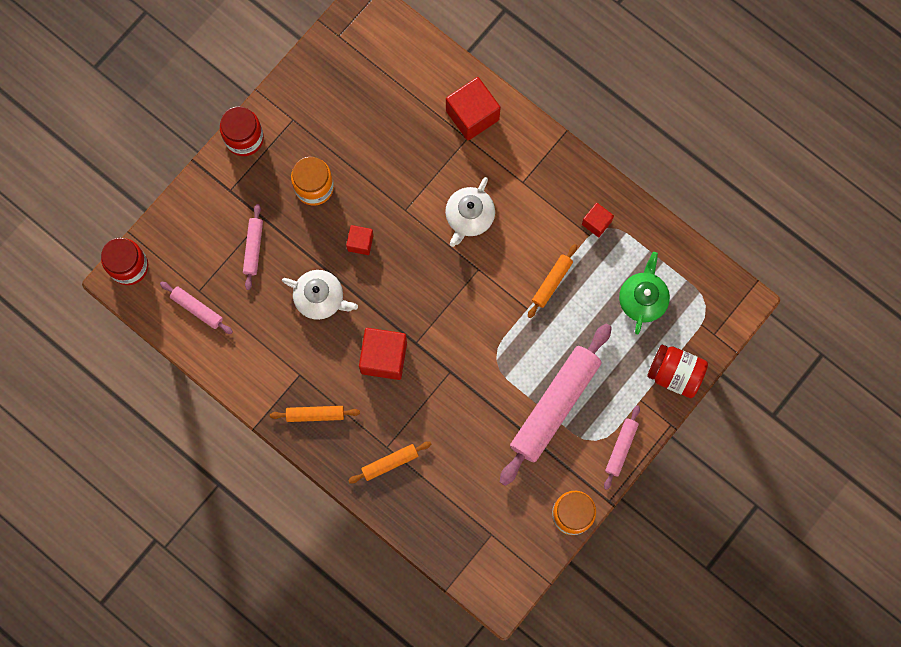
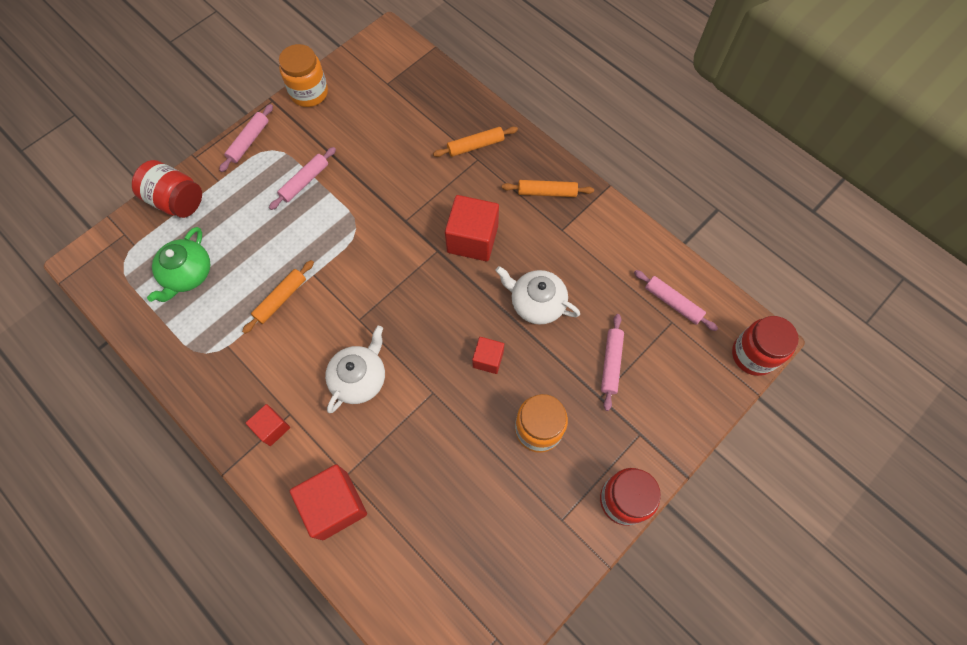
camera: 175 degrees left, 10 degrees down
(555, 406) = (304, 181): pink rolling pin -> pink rolling pin, size x0.47
(596, 223) = (215, 359): red cube -> red cube (272, 428)

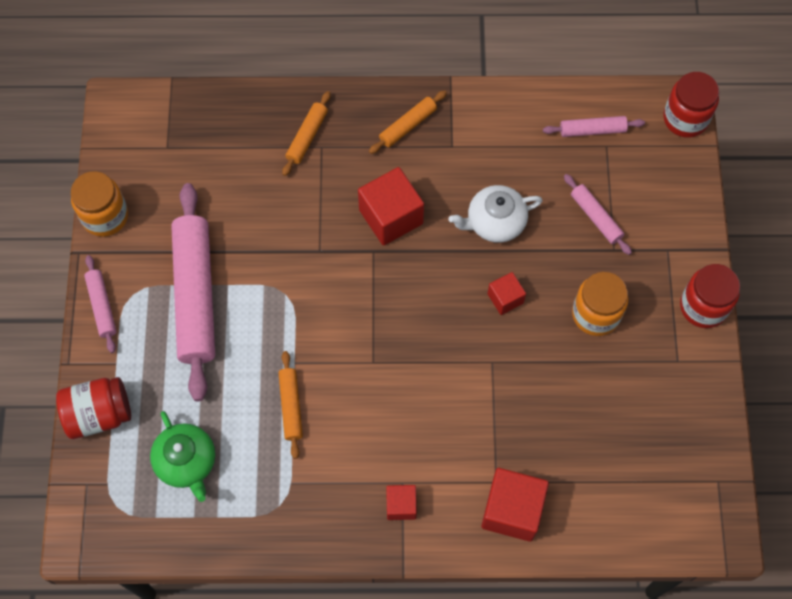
camera: 45 degrees left, 0 degrees up
(304, 181) = (195, 295): pink rolling pin -> pink rolling pin, size x2.14
(359, 378) = (425, 405): white teapot -> none

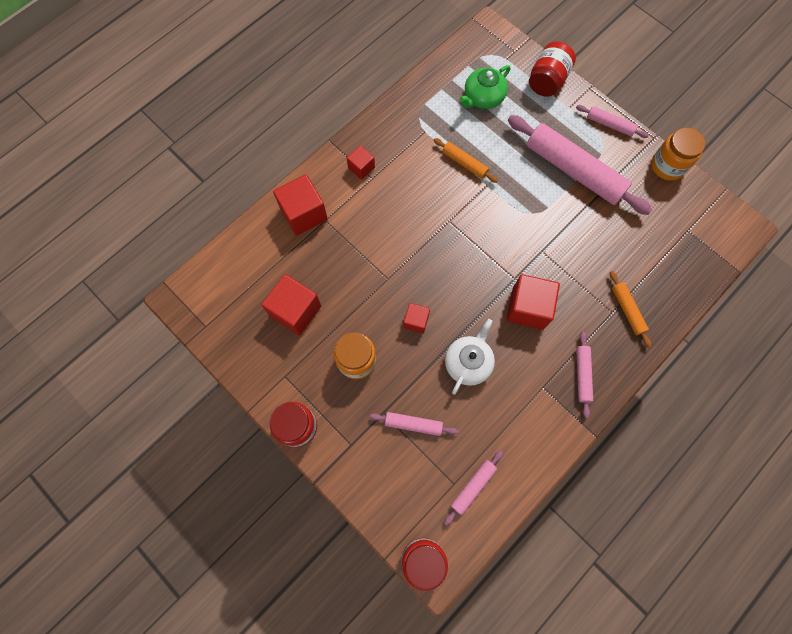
camera: 135 degrees right, 5 degrees up
(186, 462) = (483, 97): green teapot -> green teapot turned 60 degrees counterclockwise
(408, 126) = (582, 375): orange rolling pin -> pink rolling pin
(613, 413) = (295, 311): none -> red cube

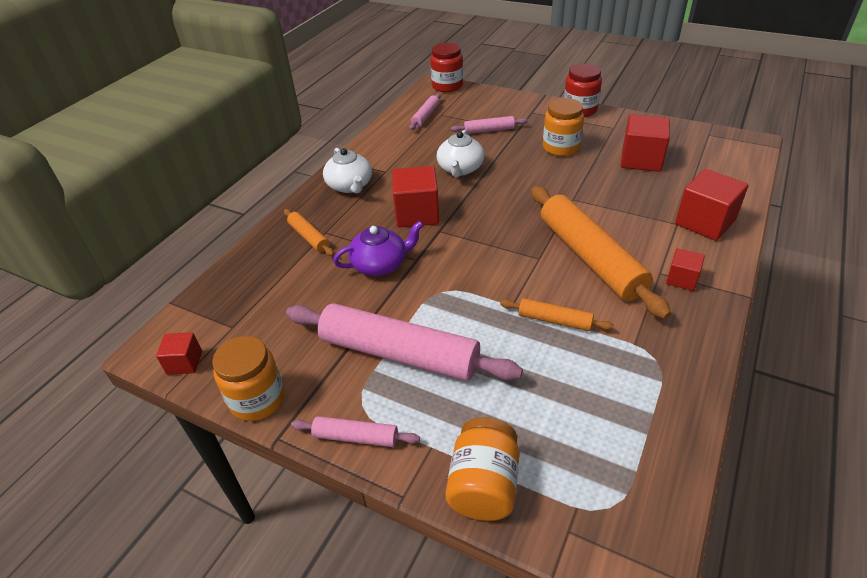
camera: 165 degrees right, 30 degrees down
(411, 208) = (590, 258): none -> orange rolling pin
(416, 321) = (524, 180): red cube -> red cube (184, 363)
(483, 97) = (579, 419): green teapot -> none
(547, 81) = (483, 485): red jar -> orange jar
(571, 256) = (380, 264): none -> purple teapot
(582, 375) = (350, 186): pink rolling pin -> white teapot

